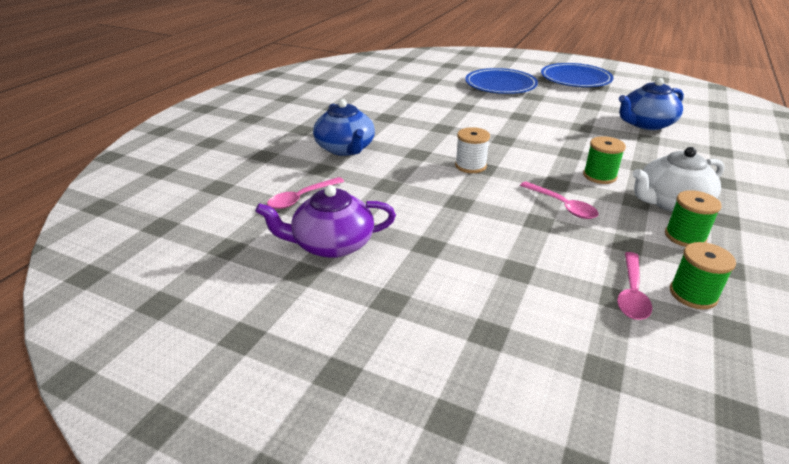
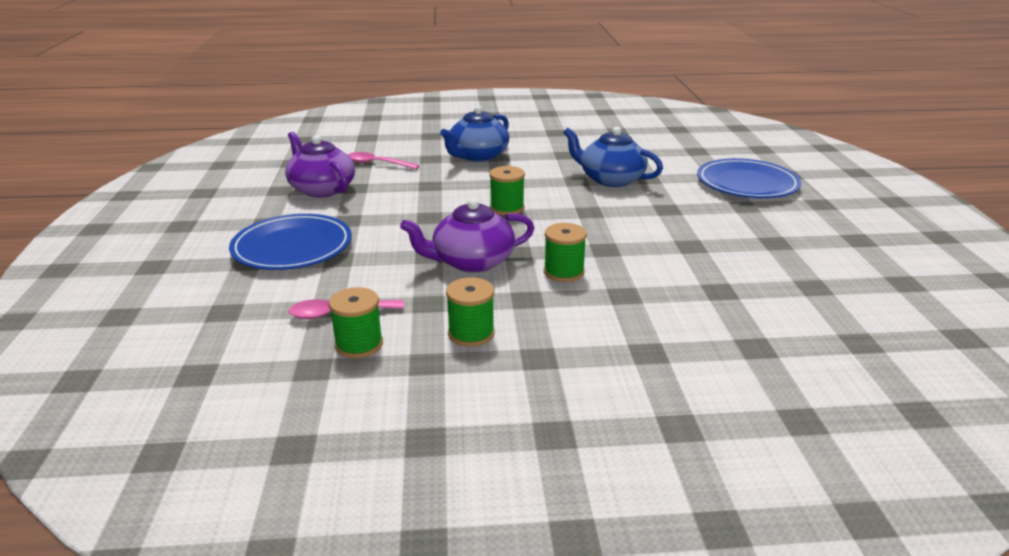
camera: 60 degrees right, 5 degrees down
(470, 166) = (507, 208): white spool -> green spool
(562, 206) = (471, 261): pink spoon -> purple teapot
(575, 79) = (858, 220): blue plate -> blue plate (292, 247)
(645, 124) = (769, 284): blue teapot -> blue teapot (610, 179)
(670, 202) = (545, 319): white teapot -> none

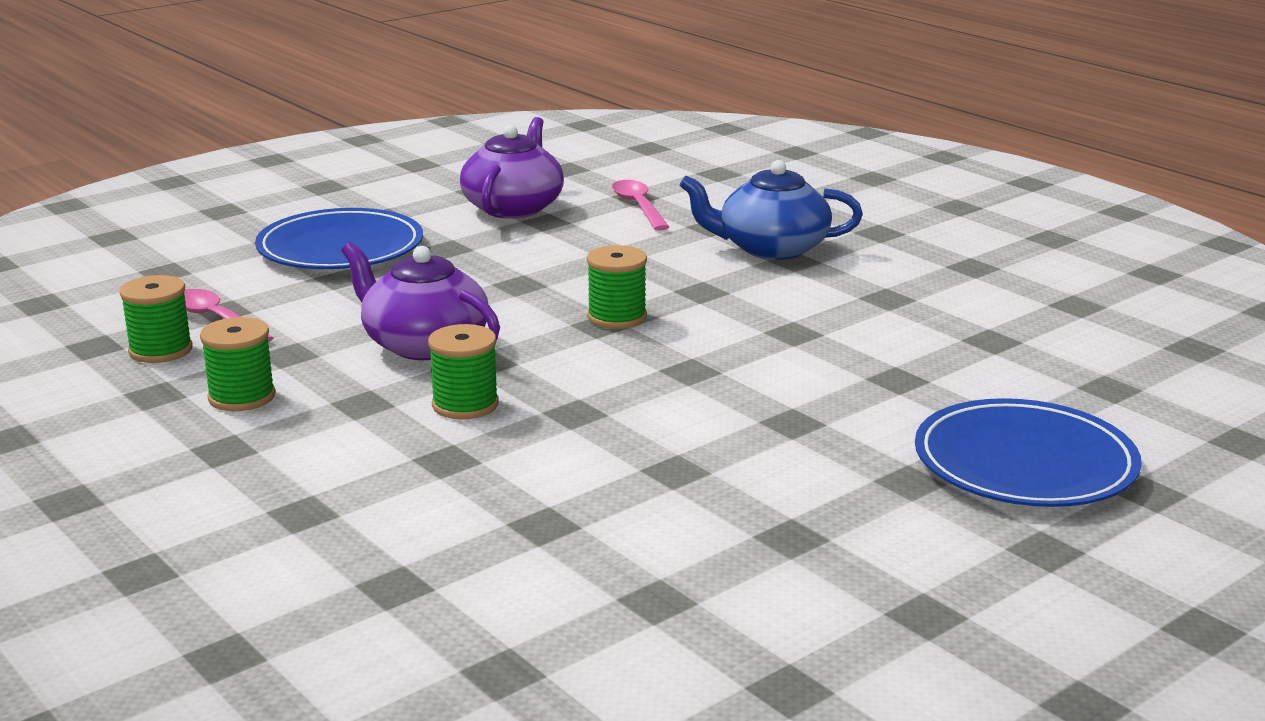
camera: 55 degrees right, 5 degrees down
(610, 179) = (842, 353): blue teapot -> none

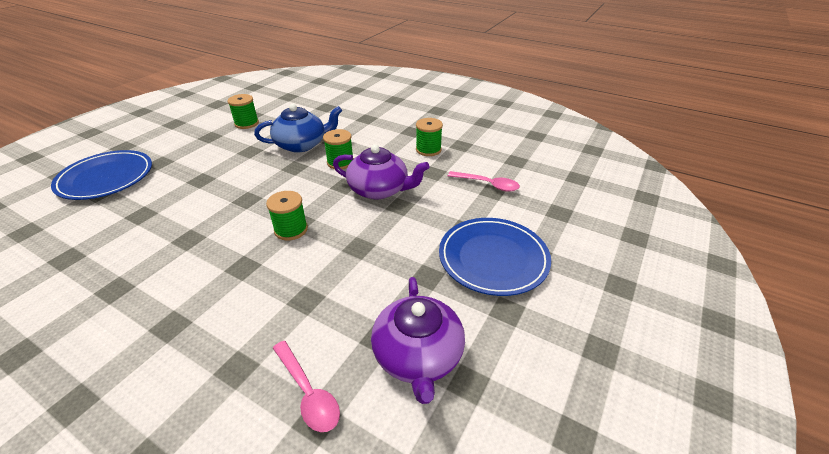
camera: 160 degrees right, 15 degrees up
(160, 350) = (487, 163): green spool -> green spool (246, 123)
(771, 248) = (186, 340): blue teapot -> blue teapot (302, 144)

